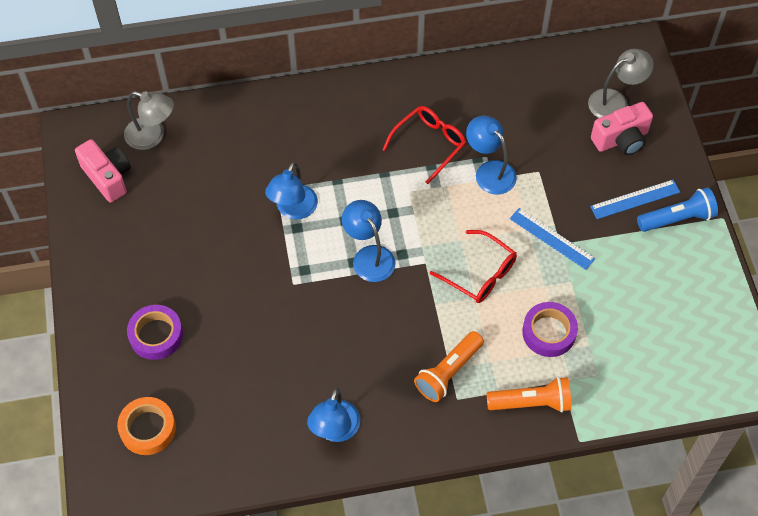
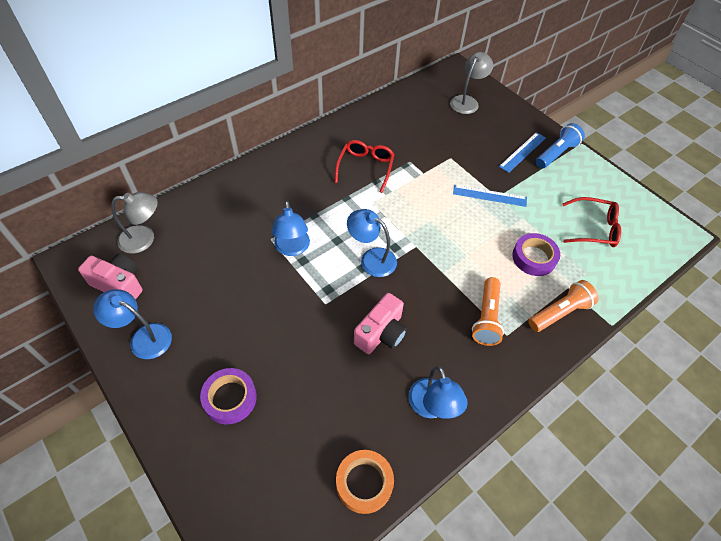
camera: 30 degrees left, 5 degrees down
(148, 428) = (267, 490): orange tape -> orange tape (364, 483)
(480, 274) = (459, 238): red glasses -> red glasses (594, 228)
(489, 171) = (418, 169): blue lamp -> blue lamp (143, 337)
(621, 139) = (487, 121): pink camera -> pink camera (381, 333)

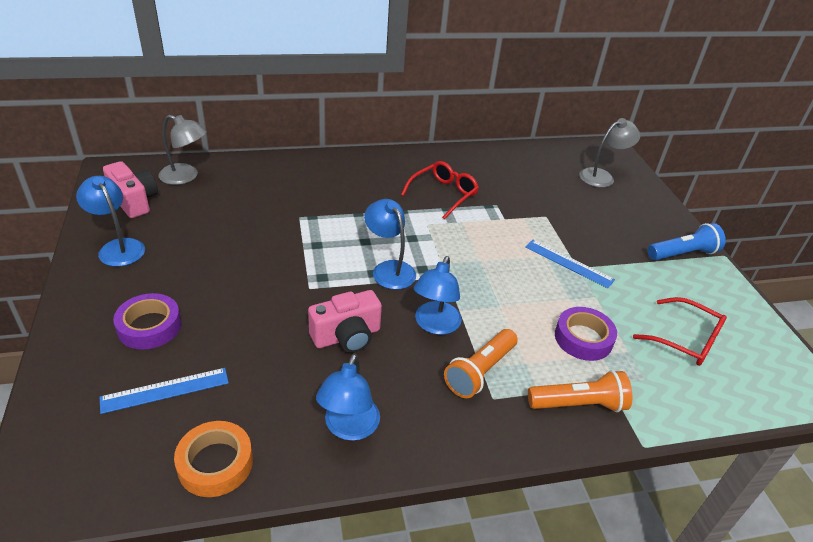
camera: 25 degrees right, 15 degrees down
(292, 248) = (314, 232): blue lamp -> blue lamp (435, 325)
(522, 152) = (639, 239): blue ruler -> blue ruler (165, 390)

